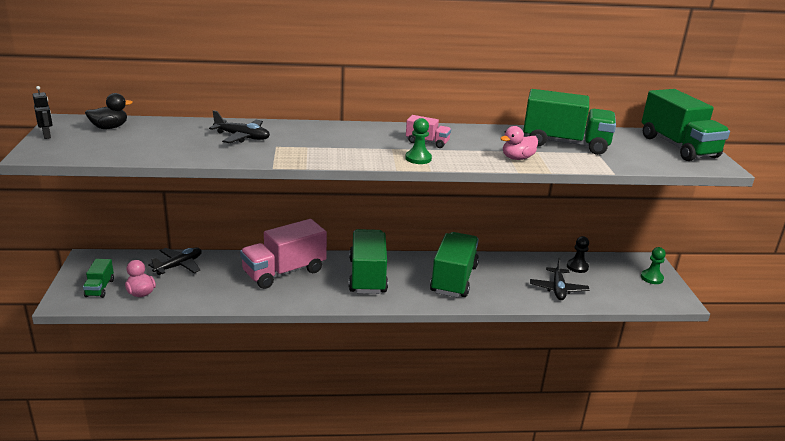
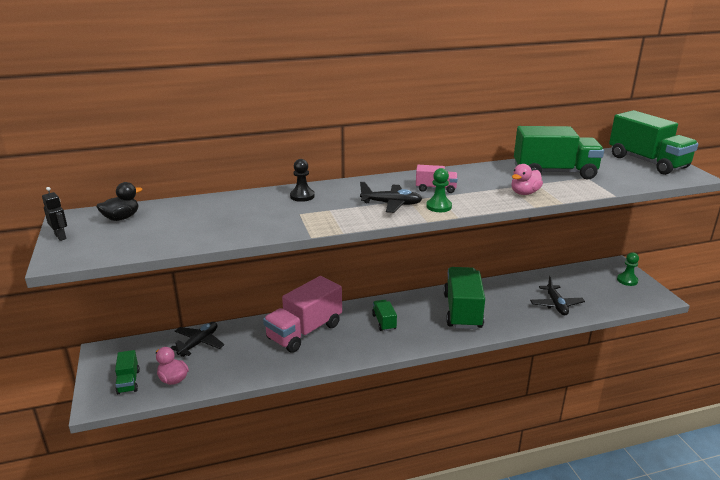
camera: 10 degrees left, 0 degrees up
(242, 137) = (261, 209): black plane -> black plane (391, 204)
(367, 276) = (384, 322): green truck -> green truck, size x0.48
(577, 267) = (561, 280): black pawn -> black pawn (302, 196)

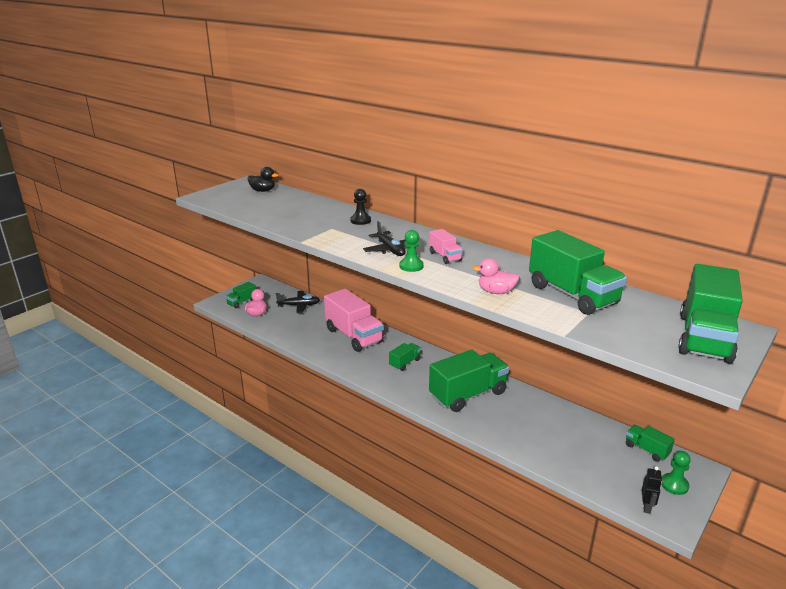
camera: 55 degrees right, 0 degrees up
(60, 237) = (224, 188): black robot -> black robot (646, 507)
(304, 331) = (354, 336): pink truck -> pink truck turned 135 degrees counterclockwise
(556, 305) = (550, 445): black plane -> none
(586, 272) = (646, 450): none -> green truck

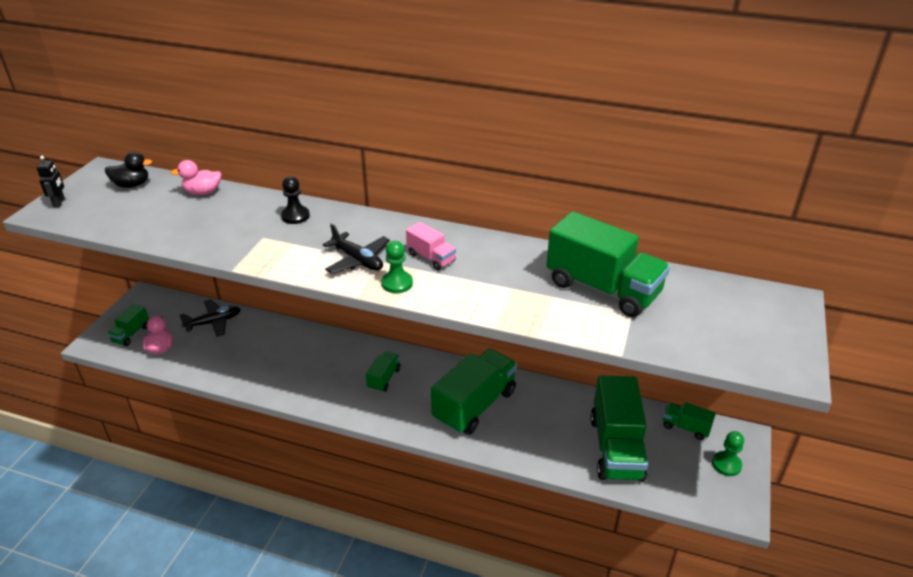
camera: 20 degrees left, 10 degrees up
(354, 336) = (305, 353): pink truck -> none
(496, 292) = (517, 304): pink duck -> pink duck (203, 192)
(646, 507) = (710, 501): black robot -> black robot (59, 202)
(704, 338) = (762, 322): green truck -> green truck (616, 448)

